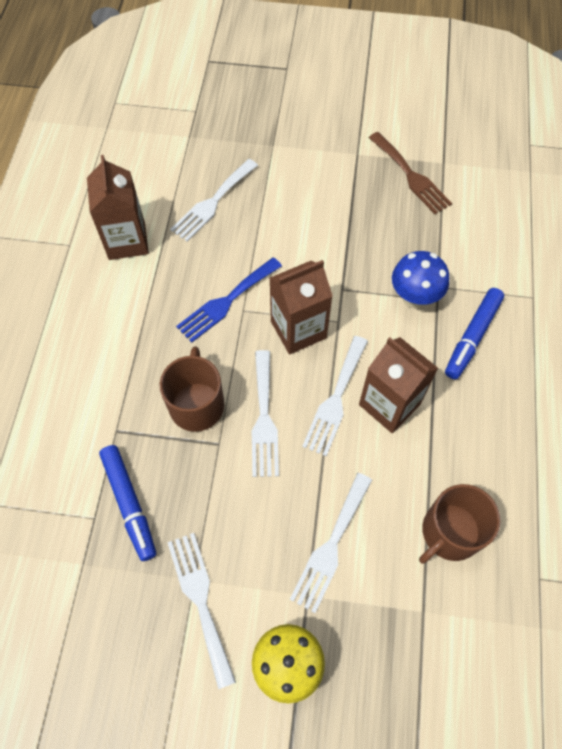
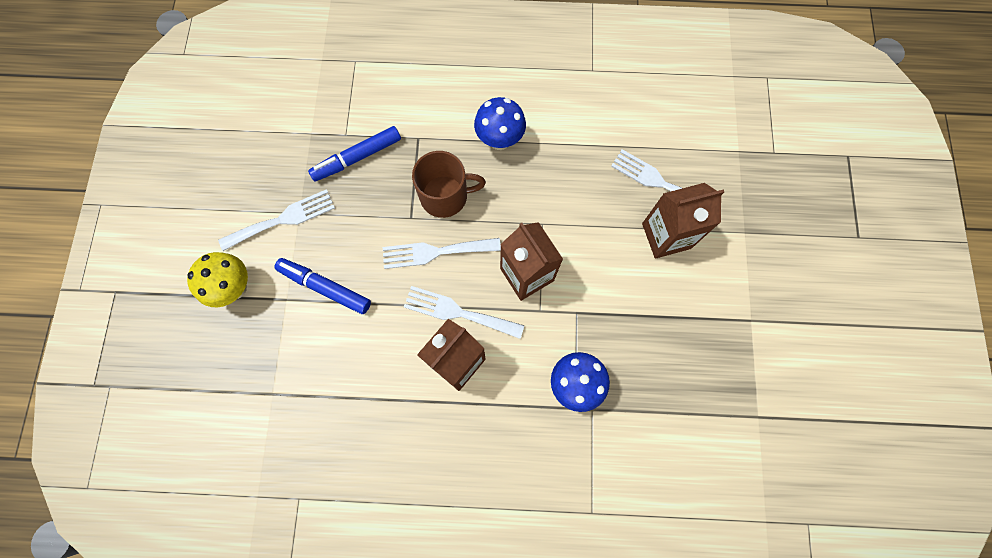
camera: 85 degrees right, 10 degrees up
(127, 241) = (603, 115): brown carton -> brown carton (666, 236)
(137, 343) = (499, 140): none -> blue mushroom
(226, 302) = (549, 208): blue fork -> none
(331, 546) = (325, 315): white fork -> none
(411, 176) = (731, 379): brown fork -> none
(449, 533) = (338, 417): brown mug -> none
(472, 337) = (536, 443): blue marker -> blue marker (325, 287)

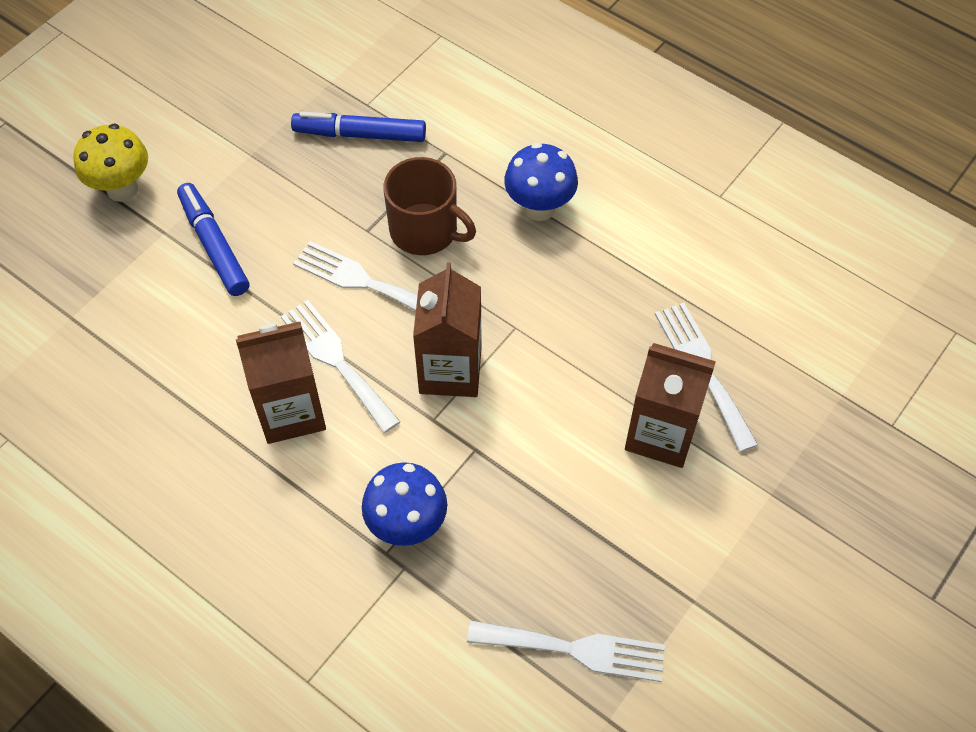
camera: 35 degrees right, 15 degrees down
(283, 219) = (228, 151): white fork -> white fork (576, 650)

